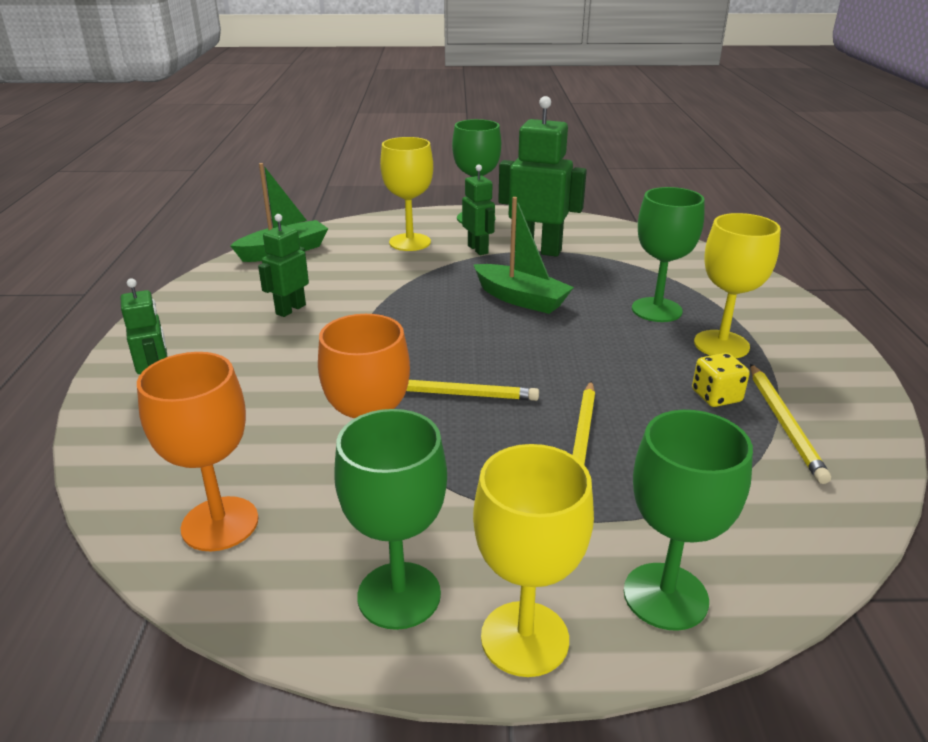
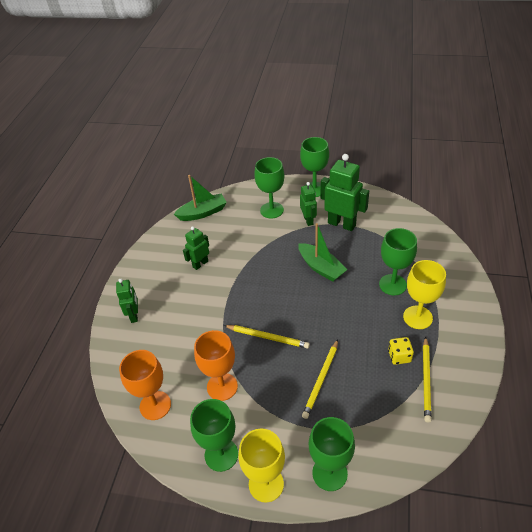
camera: 15 degrees right, 15 degrees up
(410, 242) = (272, 210): yellow goblet -> green goblet

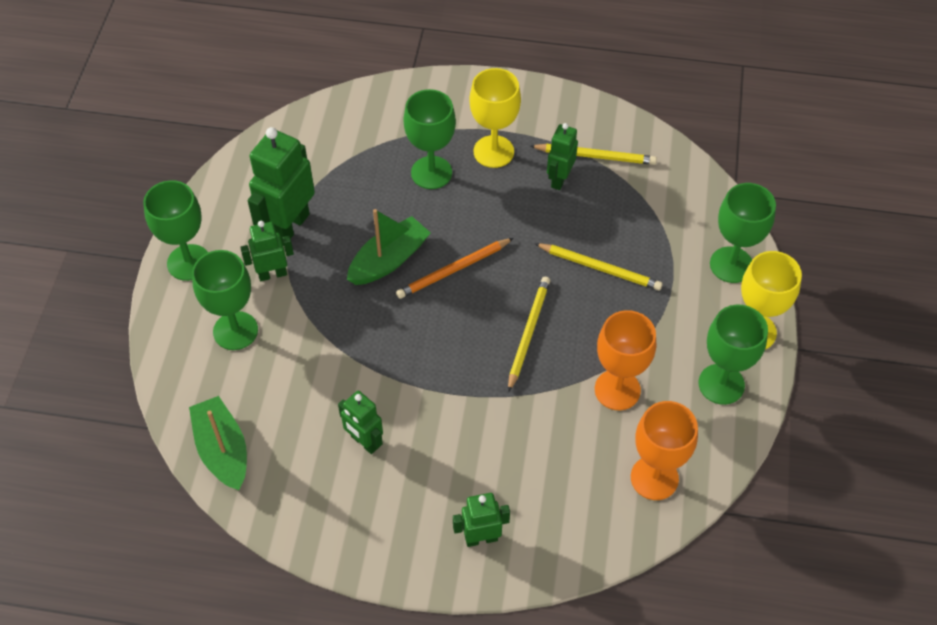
camera: 95 degrees left, 10 degrees up
(315, 298) = (453, 270): none -> orange pencil
(399, 356) = (559, 179): yellow dice -> green robot

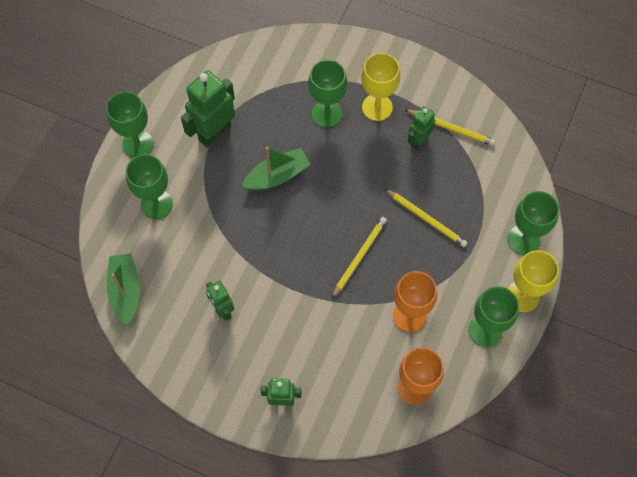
camera: 15 degrees right, 10 degrees up
(272, 274) = (193, 167): green robot -> none
(453, 270) = (320, 195): orange pencil -> none

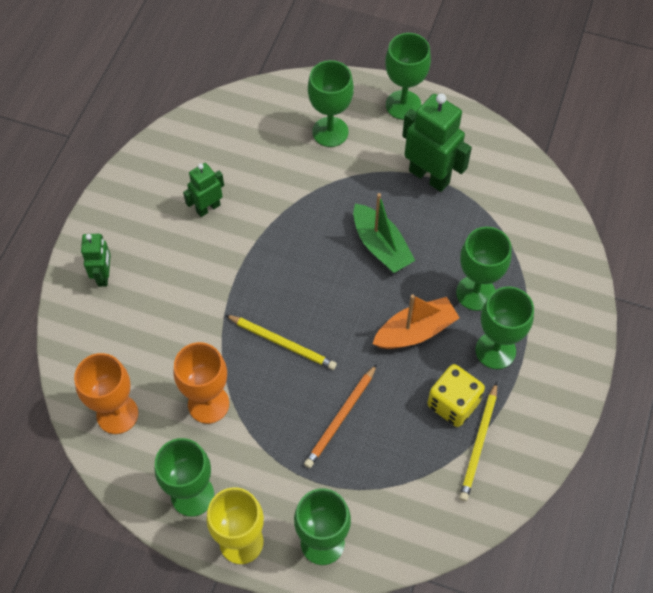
camera: 85 degrees right, 5 degrees down
(126, 291) = (225, 117): green boat -> none
(356, 159) = (415, 331): none -> orange boat
(377, 107) = (495, 350): yellow goblet -> green goblet
(418, 141) = (453, 403): green robot -> yellow dice
(426, 219) = (341, 418): yellow pencil -> orange pencil

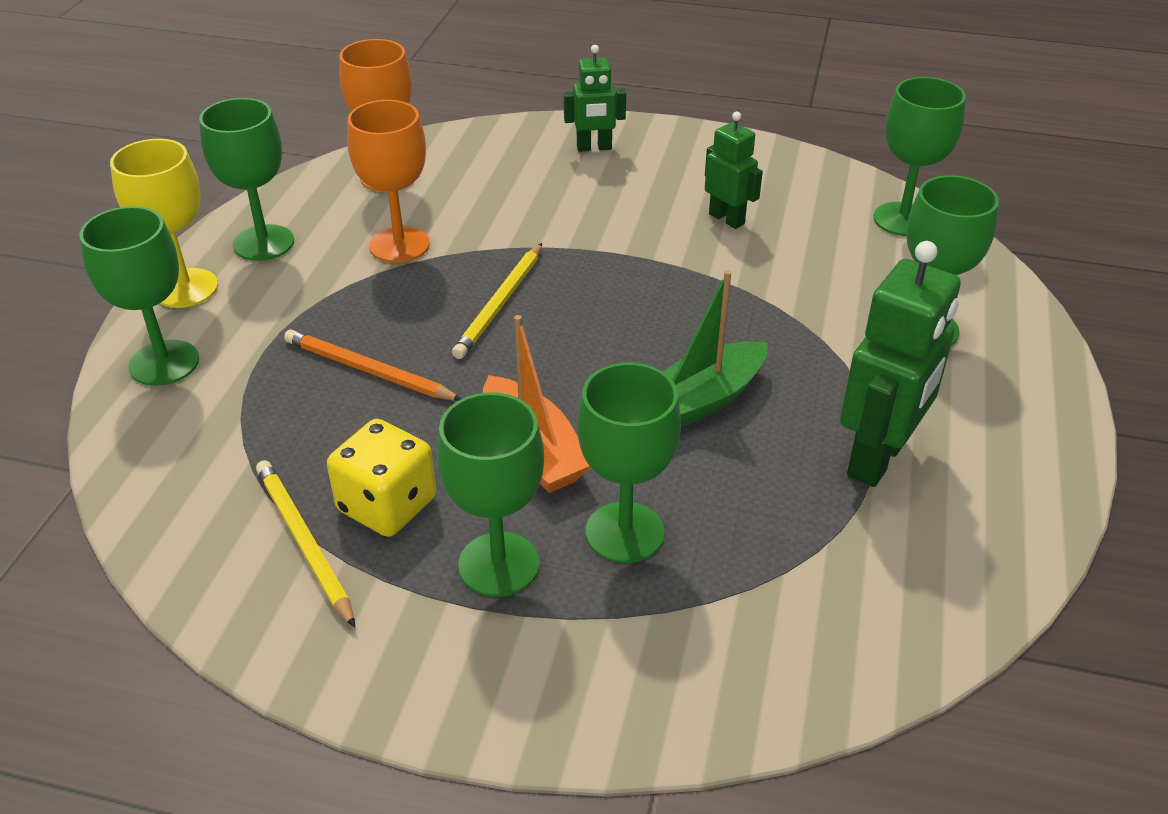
camera: 85 degrees right, 20 degrees down
(403, 105) = (1033, 416): green goblet -> green goblet (903, 219)
(479, 444) = (304, 542): yellow pencil -> yellow pencil turned 45 degrees clockwise

